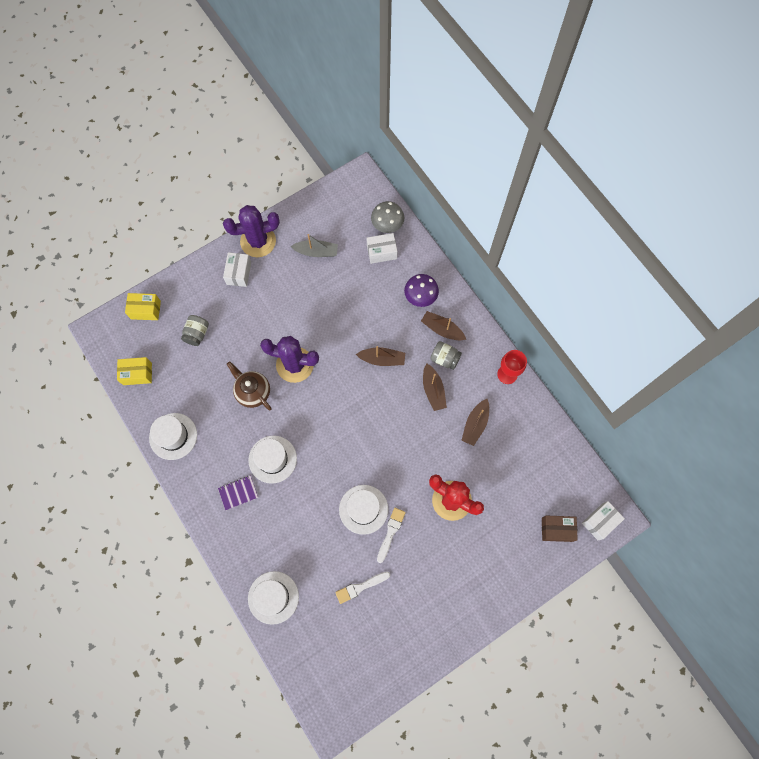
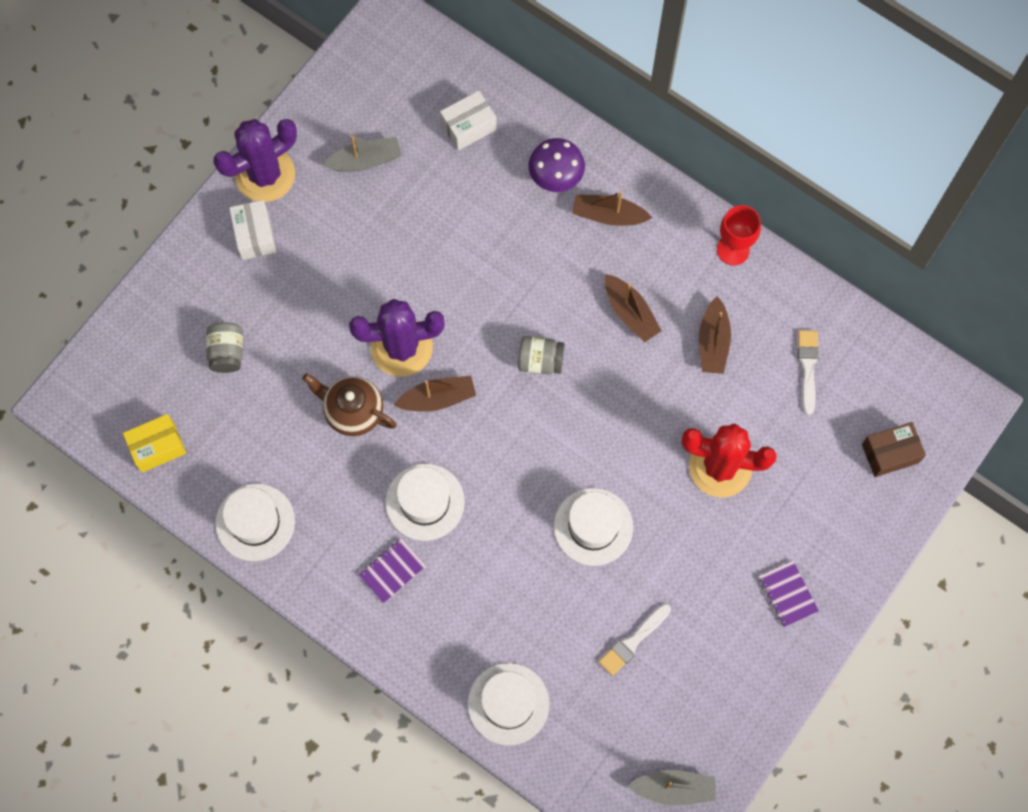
camera: 20 degrees left, 0 degrees up
(145, 310) = (128, 343): yellow box -> none
(350, 687) = (674, 788): none -> grey boat
(382, 359) = (534, 292): brown boat -> brown boat (438, 398)
(387, 224) = (460, 80): grey mushroom -> none
(390, 532) = (647, 546): white brush -> white brush (807, 367)
(444, 359) = (629, 259): grey jar -> grey jar (540, 361)
(463, 593) = (787, 594): none -> purple notebook
(600, 521) = (948, 420): white box -> none

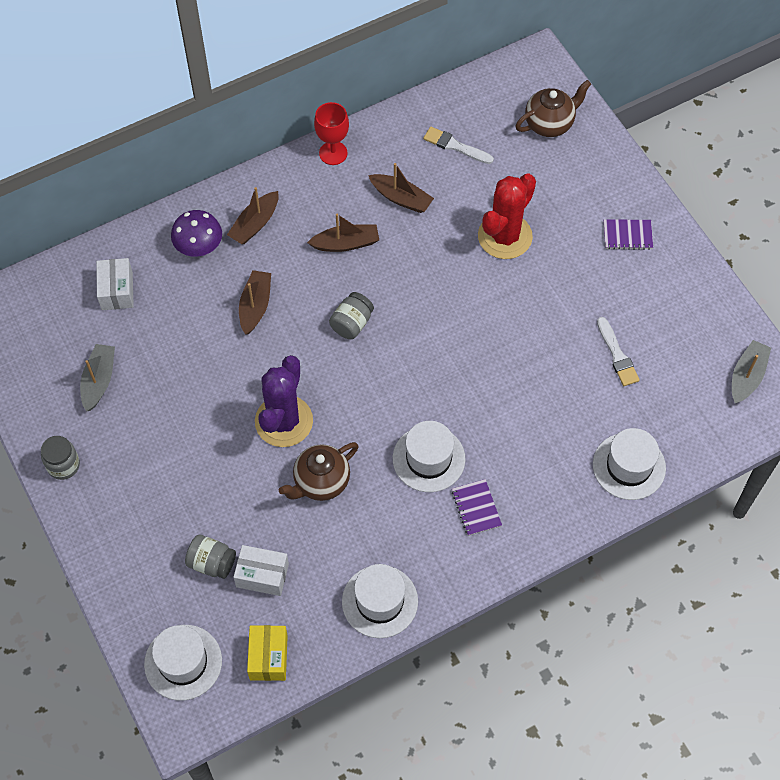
camera: 65 degrees left, 10 degrees down
(255, 235) = (115, 496): white box -> white box (262, 575)
(265, 175) = (63, 465): purple cactus -> grey jar
(438, 398) = (343, 412): brown boat -> brown boat (255, 306)
(593, 527) = (510, 344): white hat -> white hat (183, 662)
(890, 453) = (549, 124): brown box -> brown teapot

